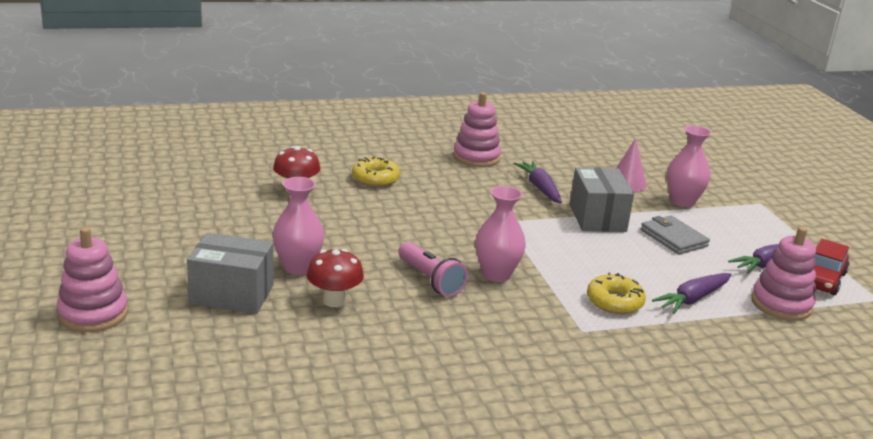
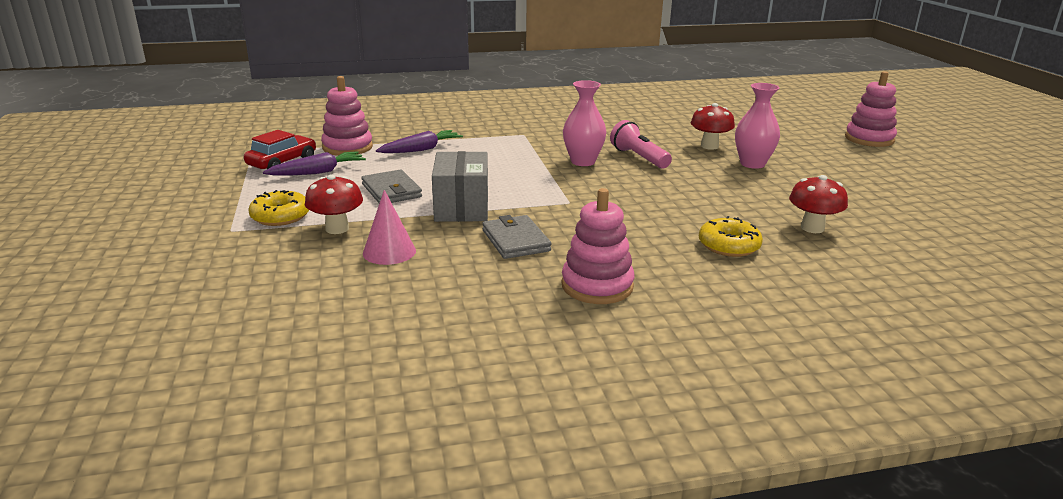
camera: 175 degrees left, 0 degrees up
(232, 294) = (787, 148): grey box -> none
(540, 188) = (515, 240): purple carrot -> grey wallet
(614, 302) = (489, 147): yellow donut -> yellow donut (280, 216)
(682, 202) = (337, 229): pink vase -> red mushroom

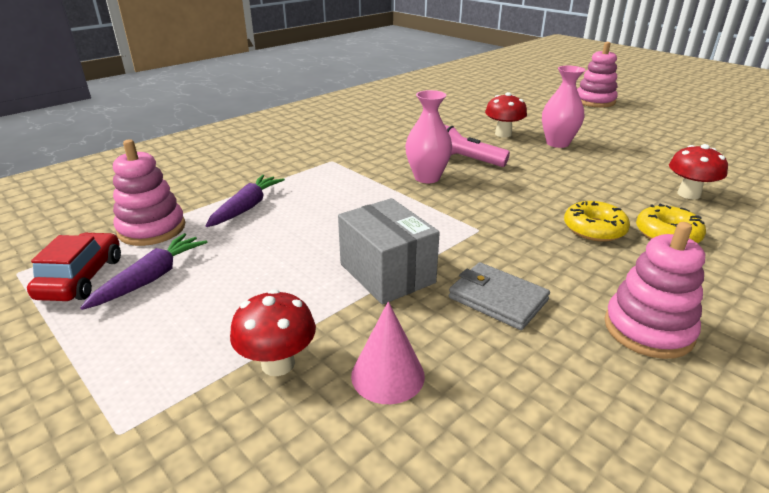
camera: 30 degrees left, 5 degrees up
(280, 216) = (173, 373): yellow donut -> yellow donut (594, 229)
(391, 191) = (279, 276): grey wallet -> none

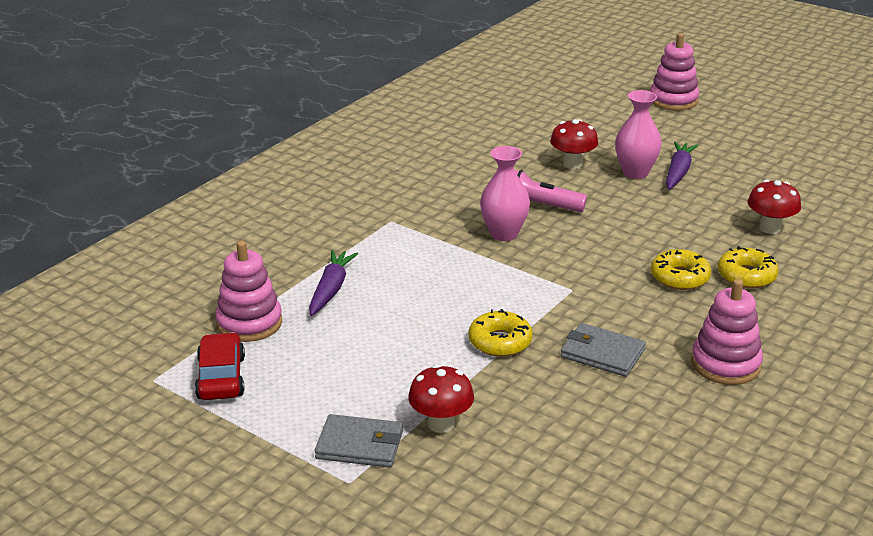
camera: 10 degrees left, 0 degrees up
(151, 278) = (287, 370): purple carrot -> purple carrot (678, 172)
(167, 379) = (360, 445): none -> grey wallet
(387, 273) = (500, 342): grey box -> yellow donut
(387, 375) = (530, 421): pink cone -> none

